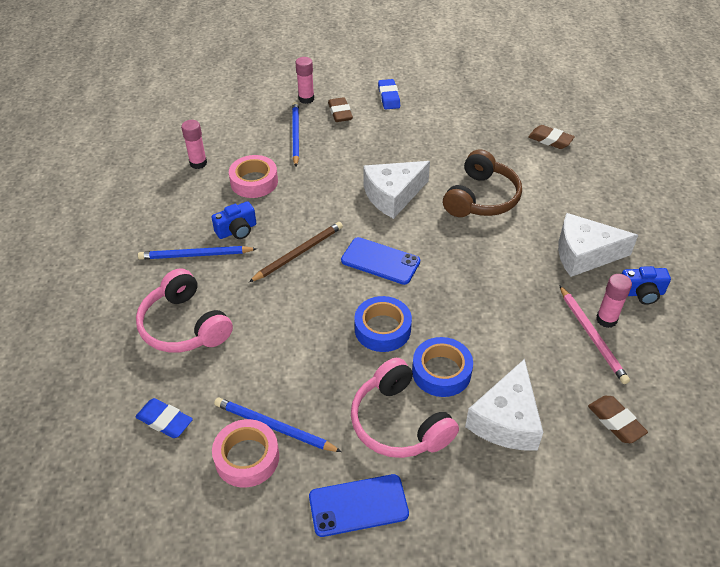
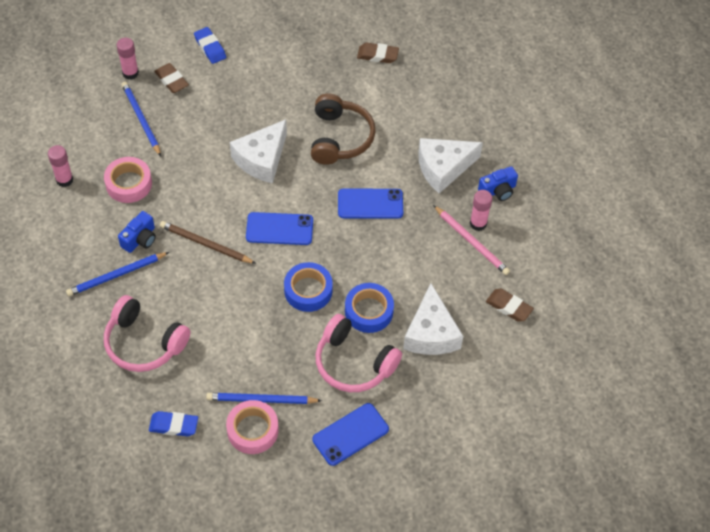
camera: 25 degrees left, 10 degrees up
(298, 253) = (206, 244): brown pencil -> brown pencil turned 90 degrees counterclockwise
(488, 265) = (370, 204): none -> blue phone

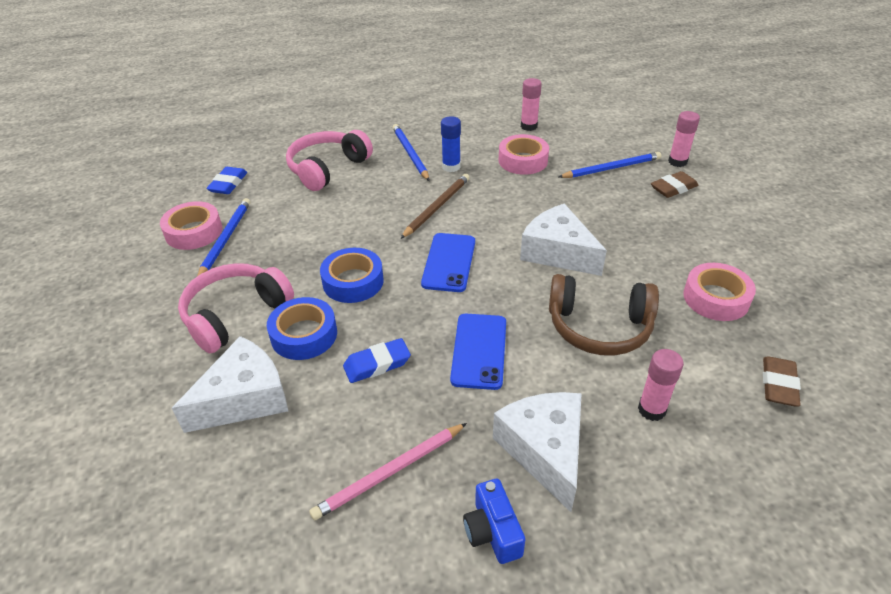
camera: 100 degrees right, 15 degrees down
(140, 239) = (451, 167): blue camera -> blue glue stick
(210, 48) = (735, 217): blue eraser -> blue eraser (377, 364)
(304, 73) = (716, 298): none -> pink tape
(350, 434) = (143, 305): blue phone -> none
(431, 333) = (244, 398): white cheese -> white cheese turned 135 degrees clockwise
(478, 223) = (425, 488): pink glue stick -> pink glue stick (651, 409)
(509, 307) = (249, 511): brown eraser -> none

